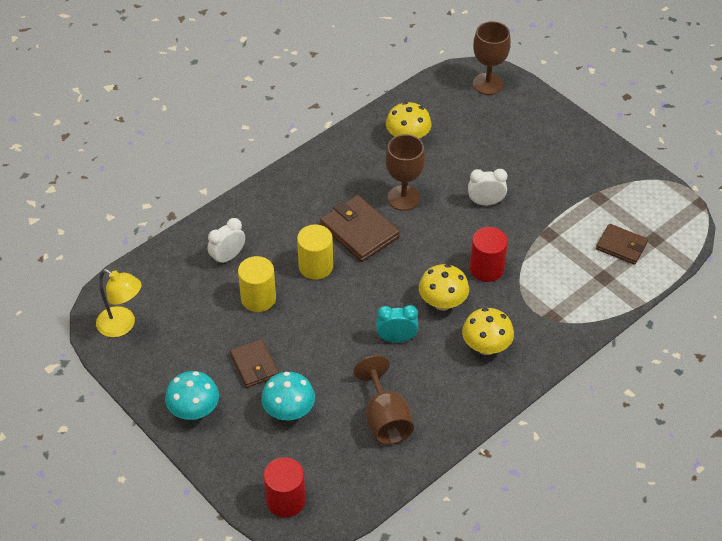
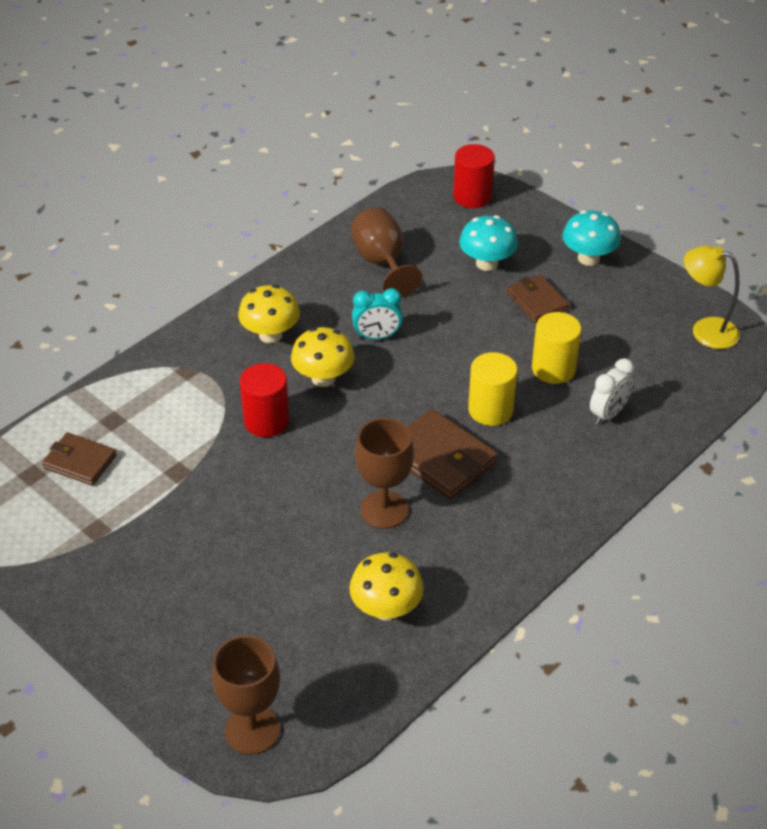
camera: 175 degrees right, 5 degrees down
(485, 202) = (264, 511): white clock -> none

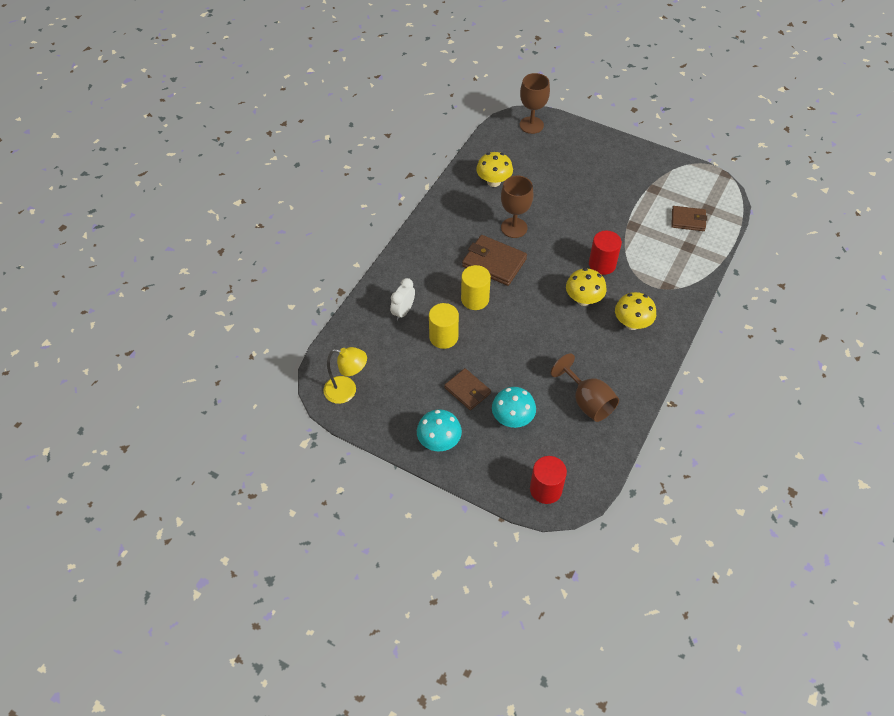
camera: 165 degrees right, 10 degrees up
(377, 337) = (564, 337): turquoise clock -> none

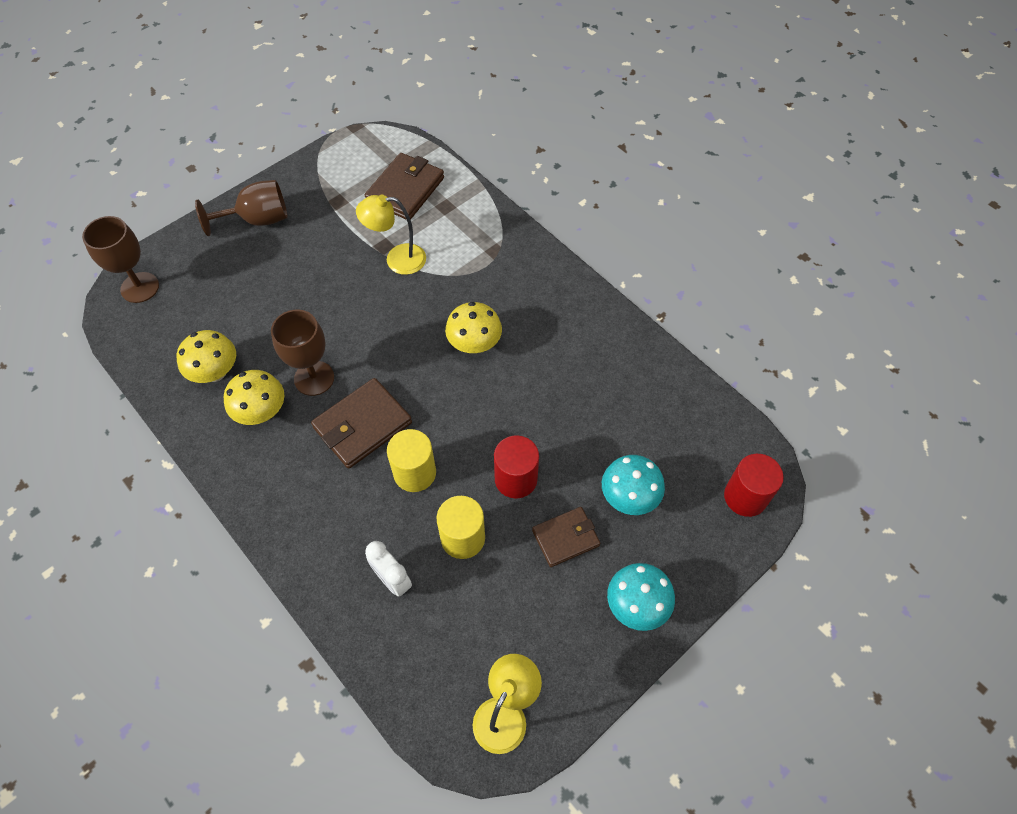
camera: 70 degrees left, 5 degrees up
(587, 401) = (631, 401): brown goblet -> brown goblet (257, 220)
(602, 264) = (428, 302): red cylinder -> red cylinder (516, 479)
(626, 236) = (397, 259): none -> yellow lamp
(632, 323) = (533, 308): yellow mushroom -> yellow mushroom (261, 412)
(688, 220) = (405, 190): brown wallet -> brown wallet, size x1.54

